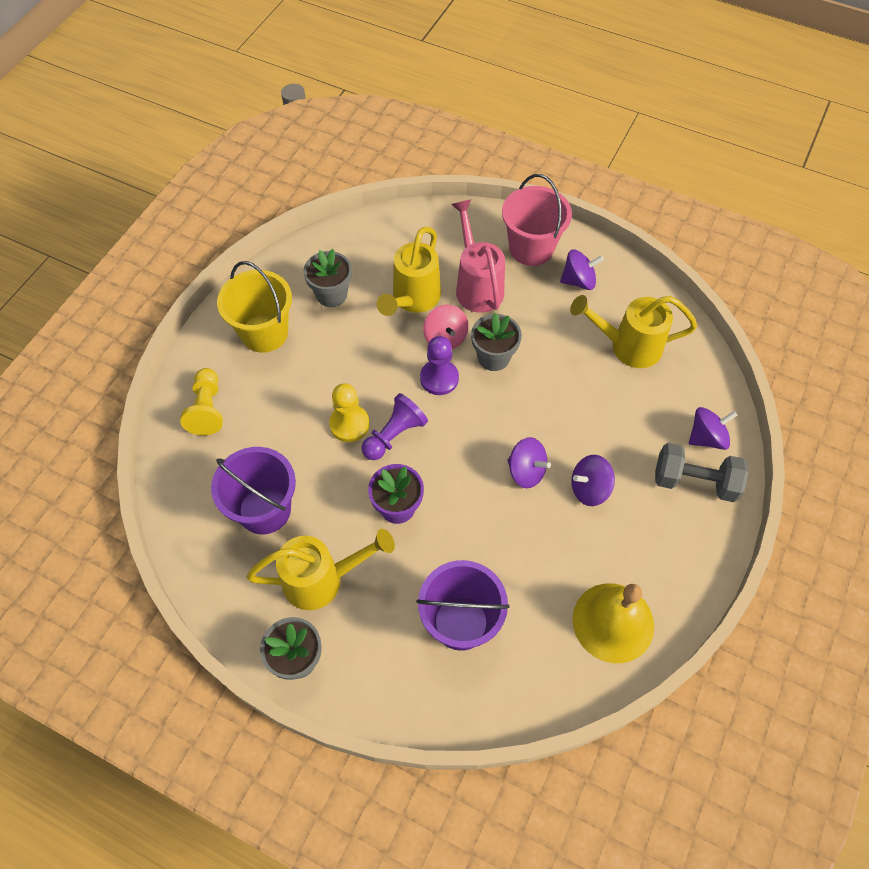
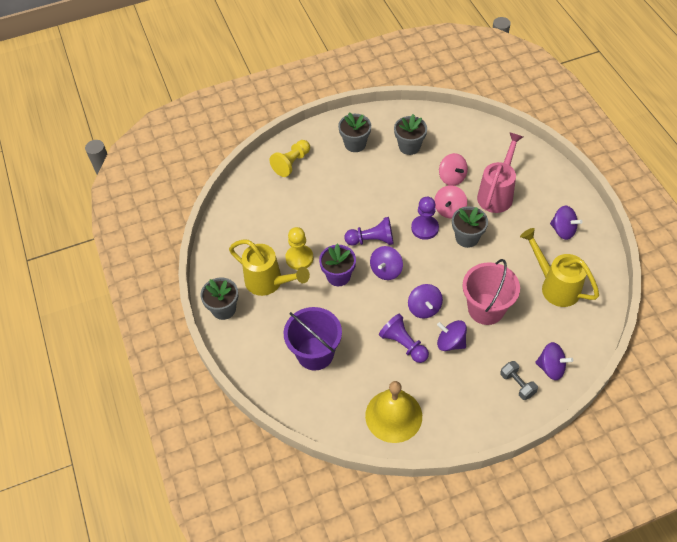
camera: 45 degrees right, 5 degrees down
(264, 333) = (355, 144): yellow bucket -> grey flower pot
(264, 510) = (273, 230): purple bucket -> none
(349, 424) = (354, 219): yellow pawn -> yellow pawn (299, 258)
(413, 299) = (452, 177): yellow watering can -> pink spinning top
(444, 459) = (386, 270): none -> purple spinning top
(531, 248) = (552, 194): pink bucket -> pink bucket (486, 309)
(545, 530) = (403, 344): none -> purple pawn
(694, 481) = (517, 384): grey dumbbell -> grey dumbbell, size x0.61

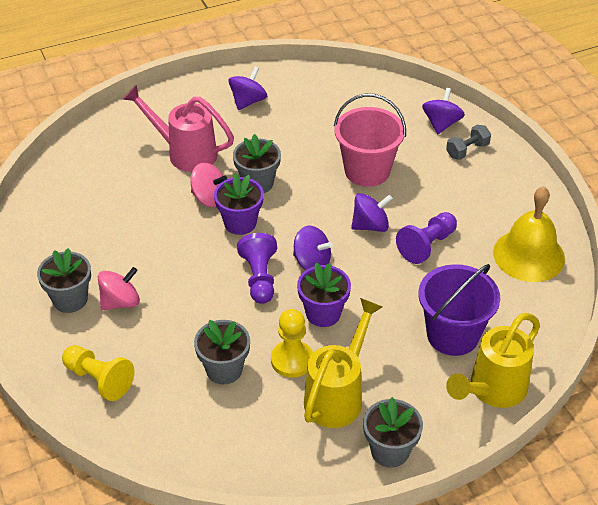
camera: 95 degrees left, 10 degrees down
(409, 146) = (86, 237): grey flower pot -> grey flower pot (224, 369)
(424, 228) = (240, 223): purple pawn -> purple flower pot
(450, 342) = (418, 203): purple spinning top -> none
(452, 177) = (152, 194): pink spinning top -> pink spinning top (120, 302)
(555, 286) = (330, 113): yellow watering can -> yellow watering can (492, 390)

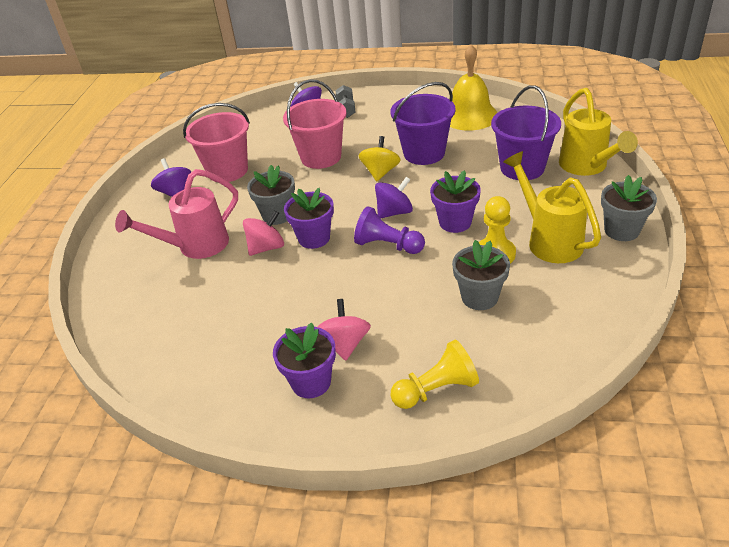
camera: 55 degrees left, 5 degrees down
(70, 299) = (311, 382): grey flower pot -> purple flower pot
(302, 117) = (227, 171): none -> pink bucket
(370, 225) = (380, 172): purple spinning top -> yellow spinning top
(427, 245) = (424, 153): purple pawn -> purple bucket

